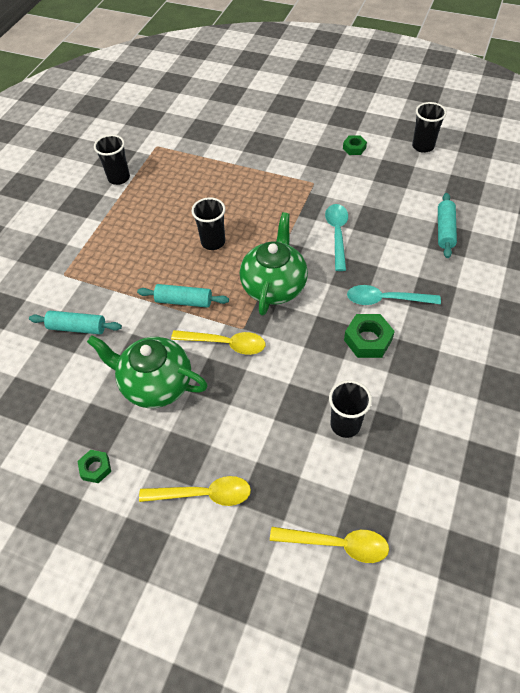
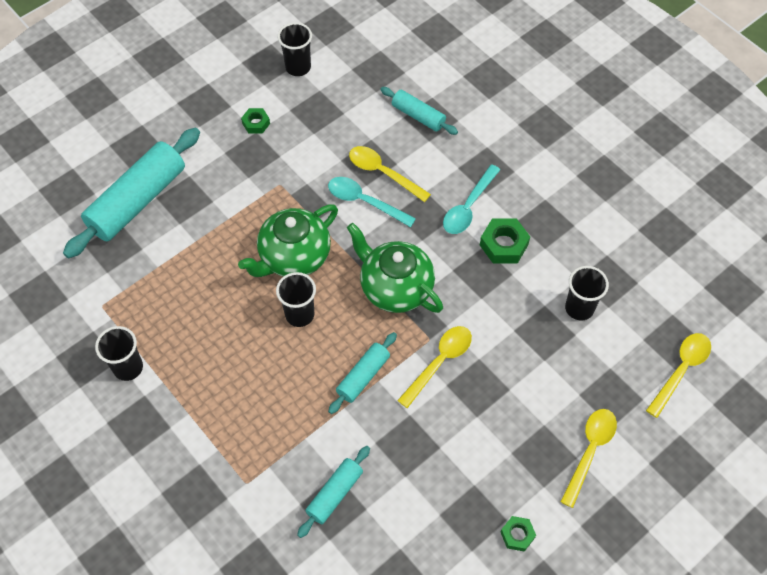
camera: 65 degrees left, 5 degrees up
(156, 384) = (451, 444): green teapot -> green teapot (293, 257)
(245, 124) = (138, 201): none -> turquoise rolling pin
(372, 233) = (382, 172): none -> yellow spoon

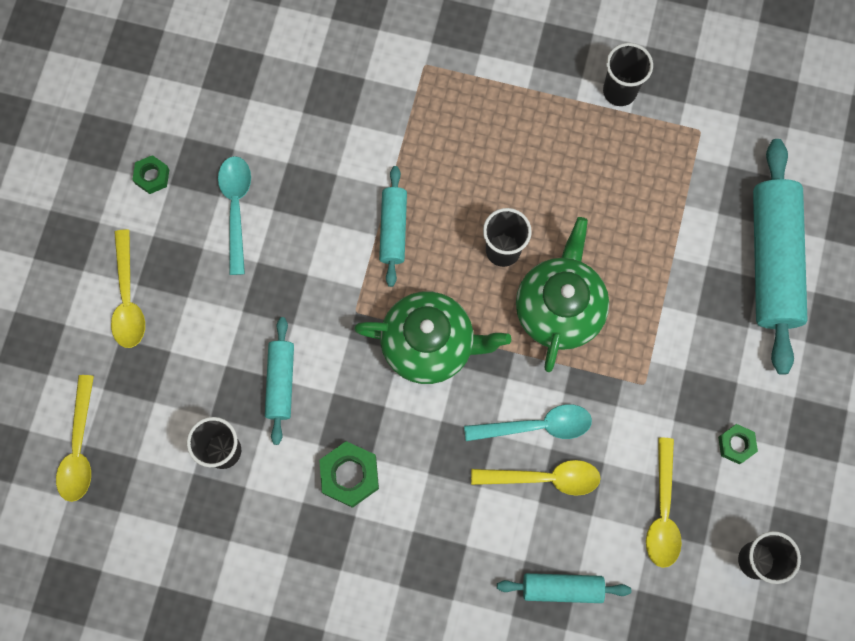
camera: 145 degrees right, 15 degrees up
(335, 494) = (339, 106): turquoise rolling pin -> turquoise rolling pin (280, 382)
(440, 362) = (329, 293): yellow spoon -> yellow spoon (662, 512)
(468, 207) = (419, 498): turquoise spoon -> turquoise spoon (236, 207)

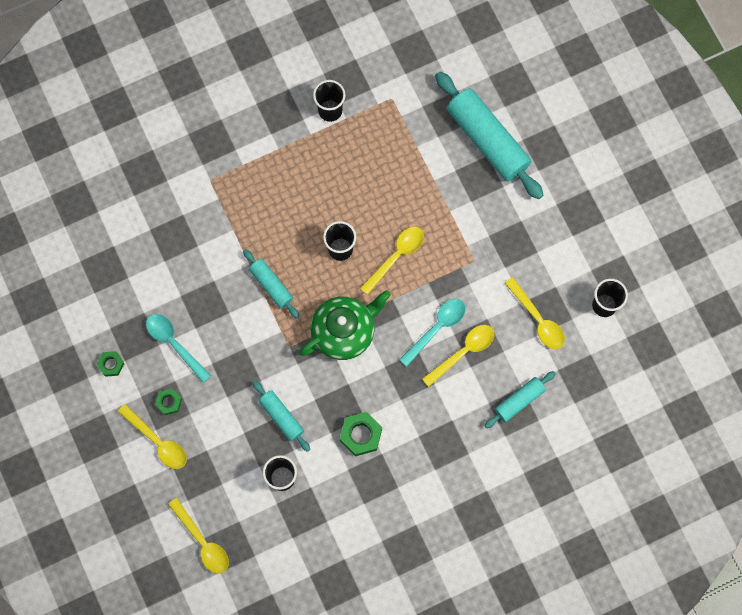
camera: 40 degrees left, 0 degrees up
(559, 308) = (396, 256): green teapot -> yellow spoon
(736, 444) = (547, 254): green nut -> green nut (169, 402)

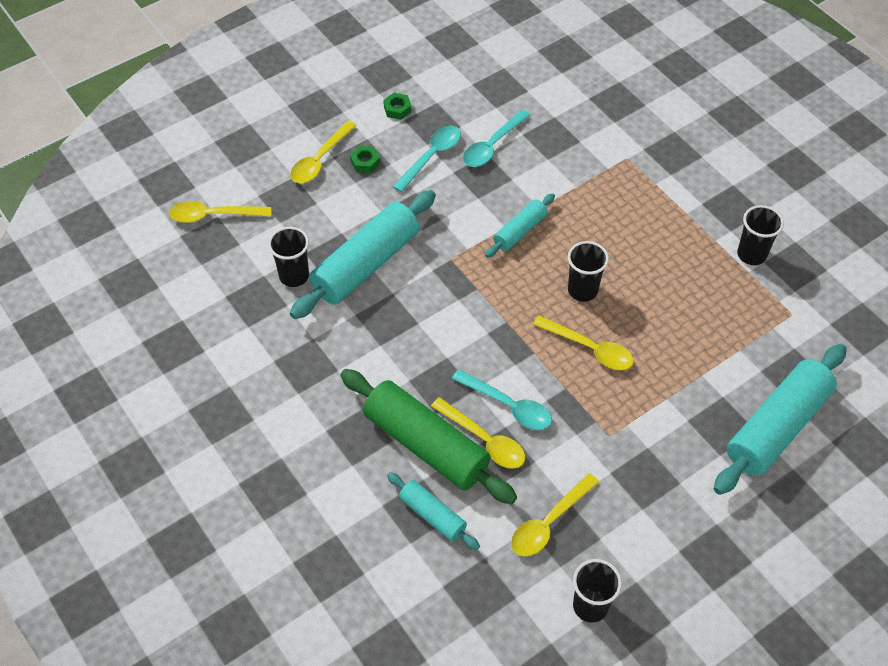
camera: 80 degrees right, 20 degrees down
(172, 290) = (492, 146): none -> turquoise spoon
(202, 542) = (213, 215): yellow spoon -> yellow spoon turned 45 degrees clockwise
(281, 417) = (366, 264): turquoise rolling pin -> turquoise rolling pin, size x1.91
(344, 331) = (481, 309): green teapot -> none
(360, 435) = (357, 345): green nut -> none
(460, 396) = (426, 445): none -> green rolling pin

